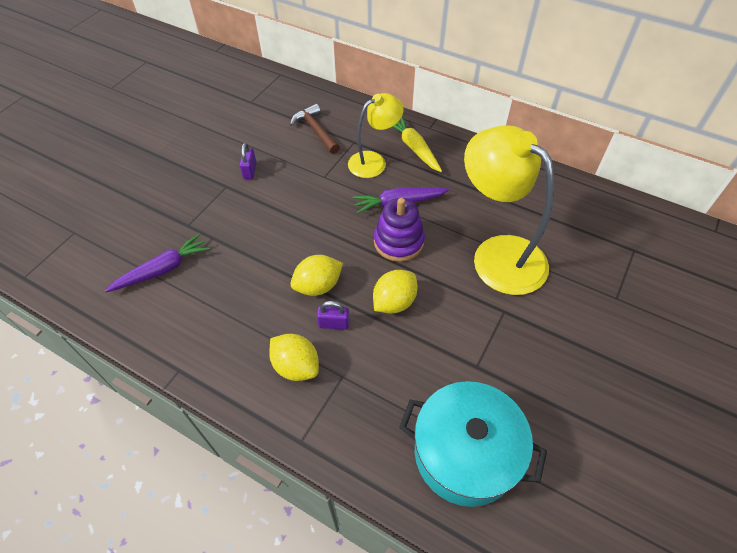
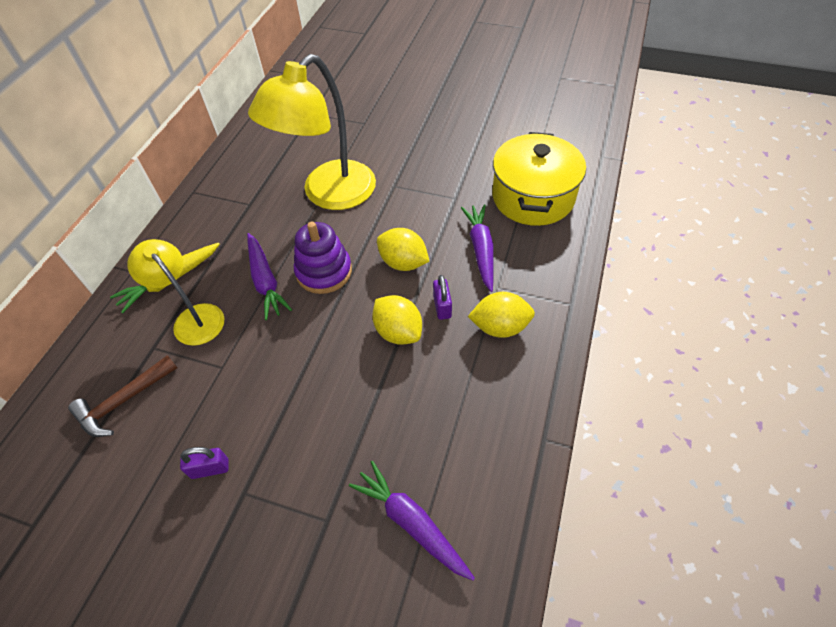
camera: 100 degrees left, 0 degrees up
(296, 366) = (500, 327): yellow lemon -> yellow lemon turned 60 degrees clockwise
(394, 374) = (481, 250): none -> purple carrot
(465, 453) = (533, 197): turquoise pot -> yellow pot

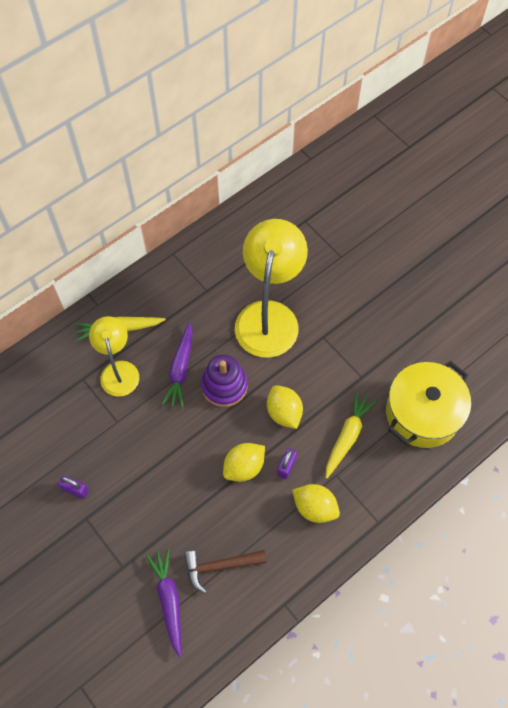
camera: 30 degrees right, 10 degrees up
(124, 401) = (48, 409): brown hammer -> brown hammer (220, 566)
(329, 194) = (269, 316): yellow lamp -> yellow lamp turned 120 degrees clockwise
(398, 332) = (244, 467): yellow lemon -> yellow lemon turned 60 degrees clockwise
(481, 250) = (347, 436): purple carrot -> yellow carrot

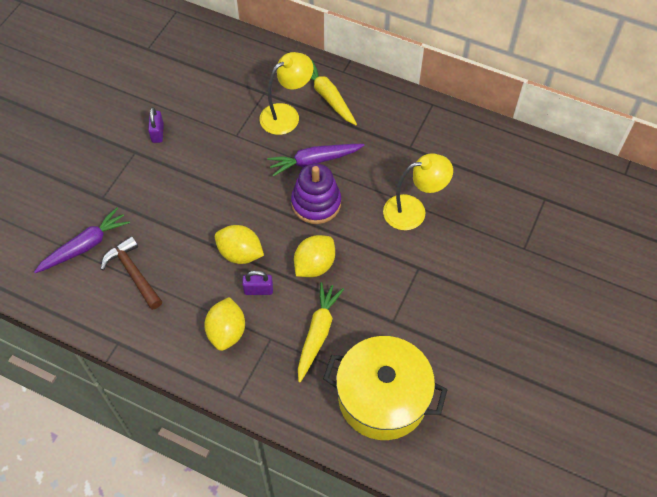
camera: 65 degrees right, 5 degrees down
(269, 316) = (413, 210): yellow lamp -> yellow lamp, size x0.59
(347, 436) = (318, 333): yellow carrot -> yellow carrot turned 75 degrees counterclockwise

